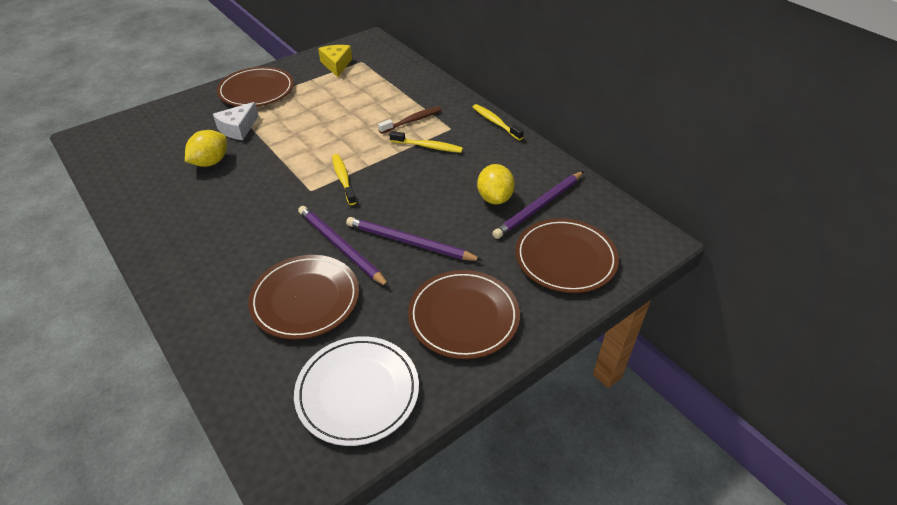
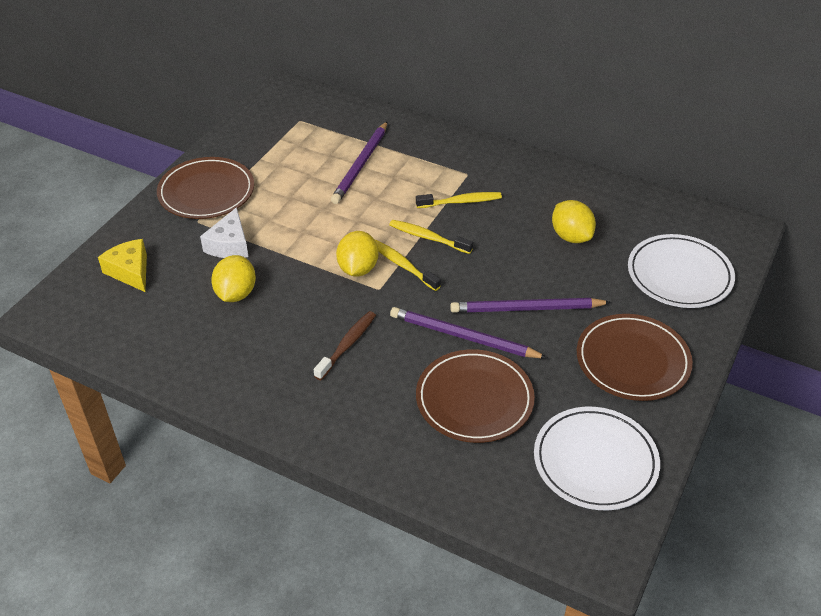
camera: 25 degrees left, 0 degrees up
(309, 171) = (358, 269): none -> yellow lemon
(336, 65) = (274, 133): yellow cheese -> yellow cheese (130, 271)
(412, 121) = (420, 177): brown toothbrush -> brown toothbrush (347, 345)
(495, 122) = (508, 153): yellow toothbrush -> yellow toothbrush (428, 237)
(539, 206) = (619, 232): purple pencil -> purple pencil (361, 165)
(565, 258) = (679, 275): brown plate -> white plate

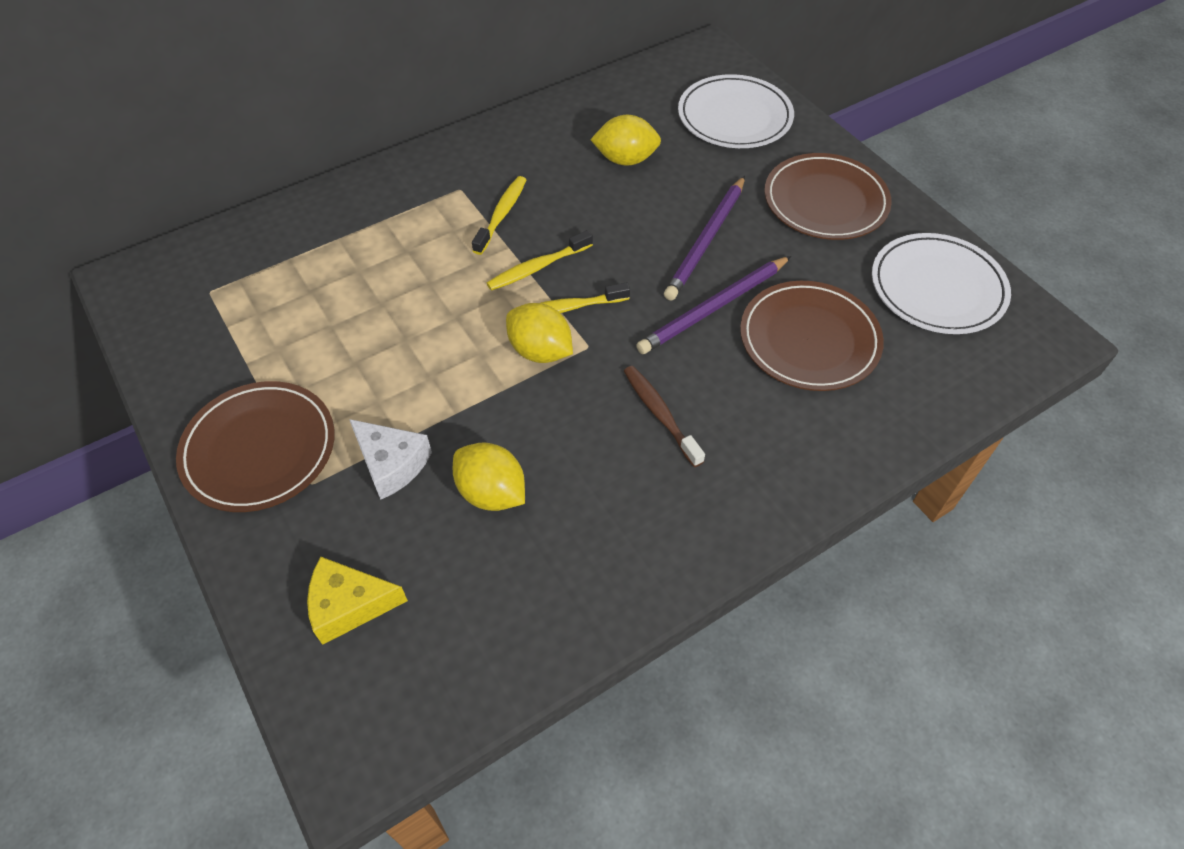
camera: 60 degrees left, 10 degrees up
(361, 165) = (357, 270): purple pencil -> none

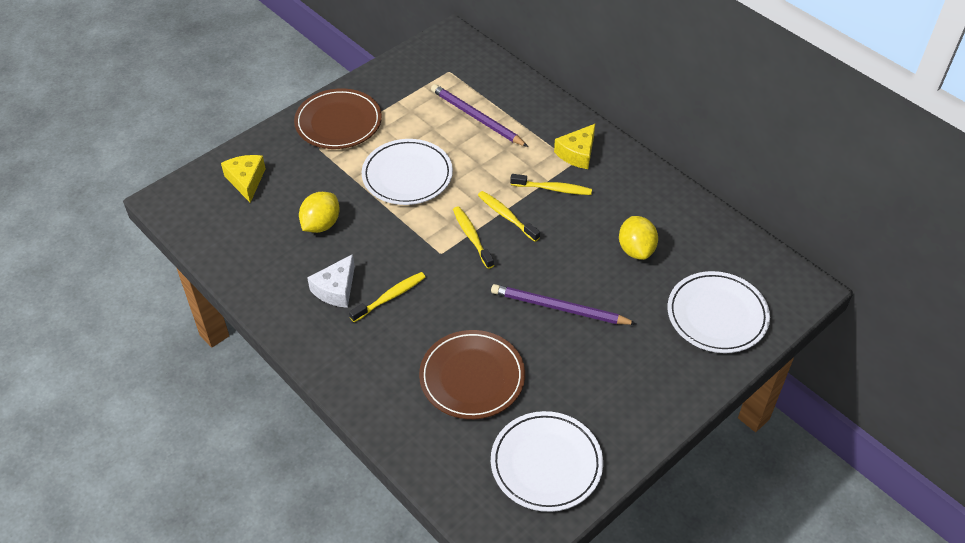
camera: 80 degrees right, 5 degrees down
(391, 464) = (335, 178): white cheese -> white cheese (336, 289)
(420, 368) = (407, 175): none -> white plate
(445, 182) = (577, 153): none -> yellow cheese
(540, 351) = (432, 229): yellow lemon -> none
(660, 414) = (390, 297): brown toothbrush -> yellow toothbrush
(714, 308) = (491, 318): purple pencil -> purple pencil (476, 118)
(825, 201) = (628, 384): brown plate -> none

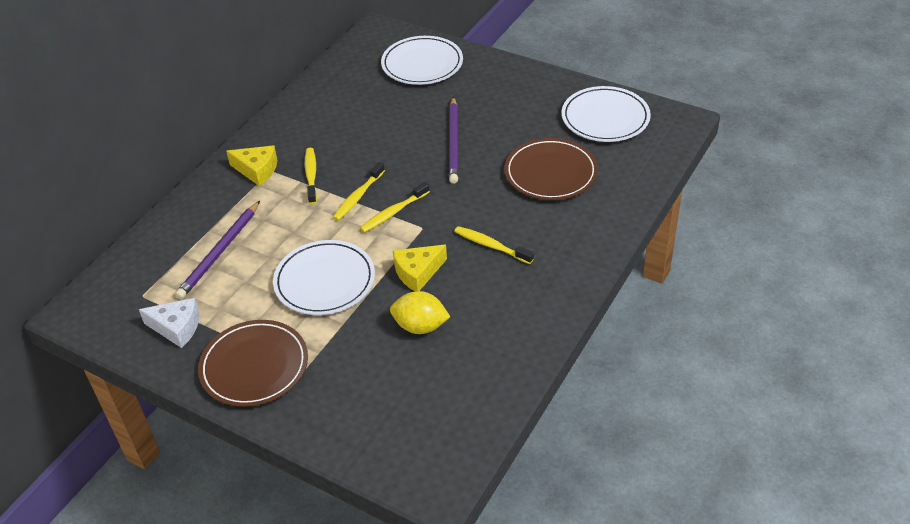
camera: 105 degrees left, 5 degrees down
(246, 181) = (378, 418): yellow cheese -> yellow cheese (417, 273)
(336, 289) = (500, 286): white cheese -> white cheese (177, 328)
(636, 250) = (369, 114): yellow lemon -> none

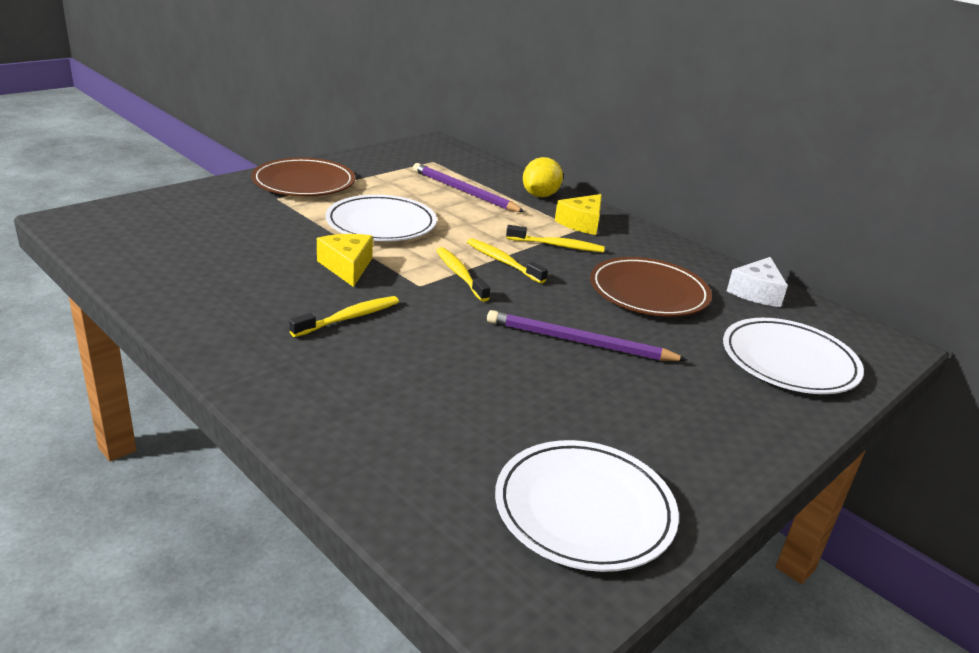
camera: 100 degrees right, 15 degrees down
(177, 328) = (381, 166): white cheese -> white cheese (756, 292)
(420, 326) = (267, 252): yellow lemon -> yellow lemon (540, 195)
(550, 173) = (462, 402): brown plate -> brown plate (648, 292)

